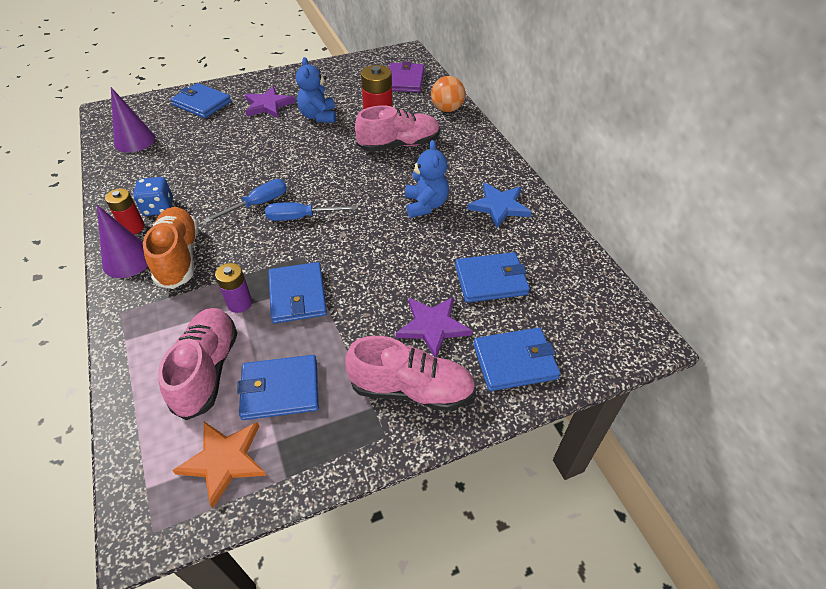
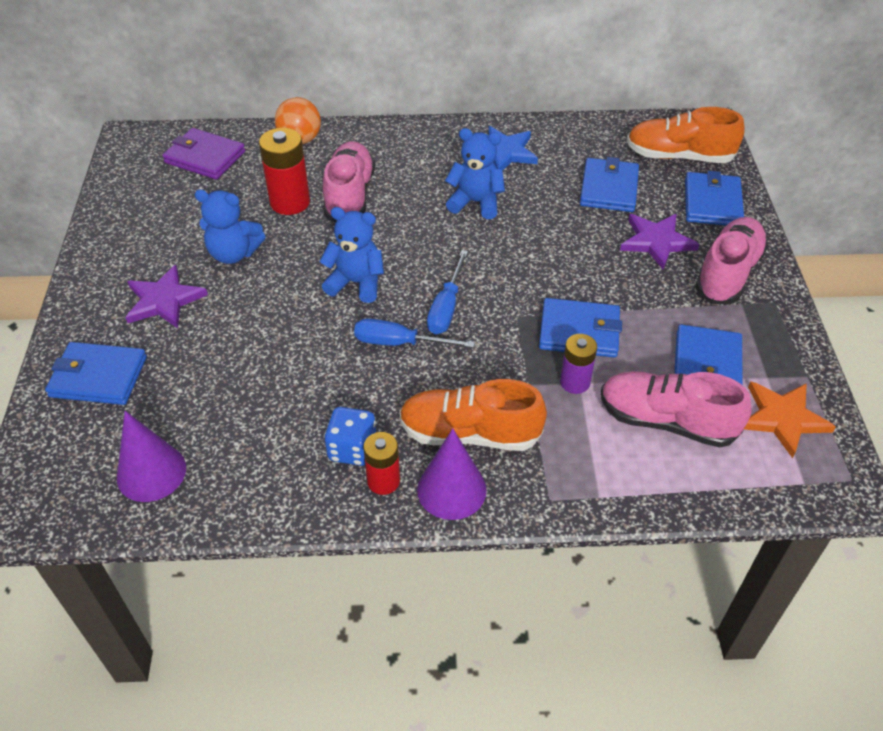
camera: 70 degrees left, 0 degrees up
(202, 103) = (98, 377): blue wallet -> blue wallet turned 45 degrees clockwise
(258, 204) = (399, 343): blue screwdriver -> blue screwdriver turned 60 degrees counterclockwise
(310, 171) = (356, 283): none -> blue teddy bear
(574, 323) = (678, 156): none -> orange shoe

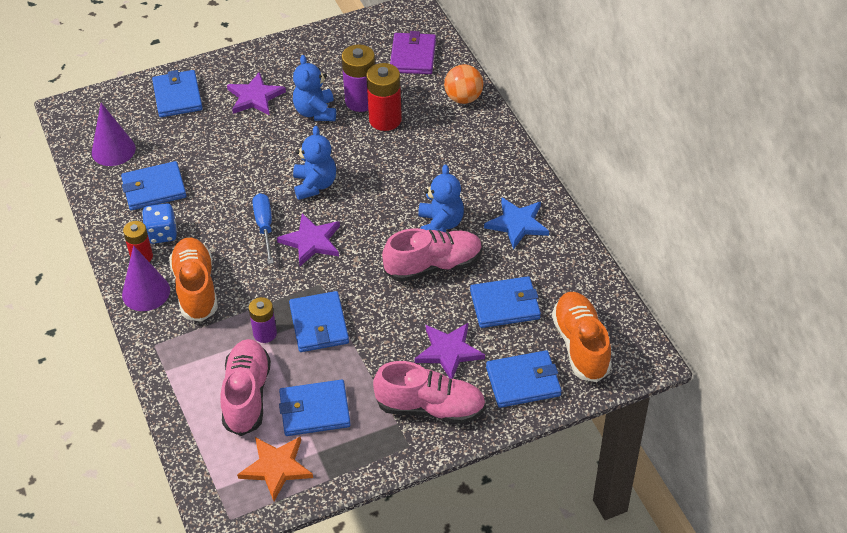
camera: 70 degrees right, 0 degrees up
(244, 213) = (361, 101): none -> purple battery
(261, 440) = (154, 189): none -> blue wallet
(349, 196) = (410, 149): pink shoe -> pink shoe (433, 266)
(446, 307) = (311, 241): blue screwdriver -> purple star

